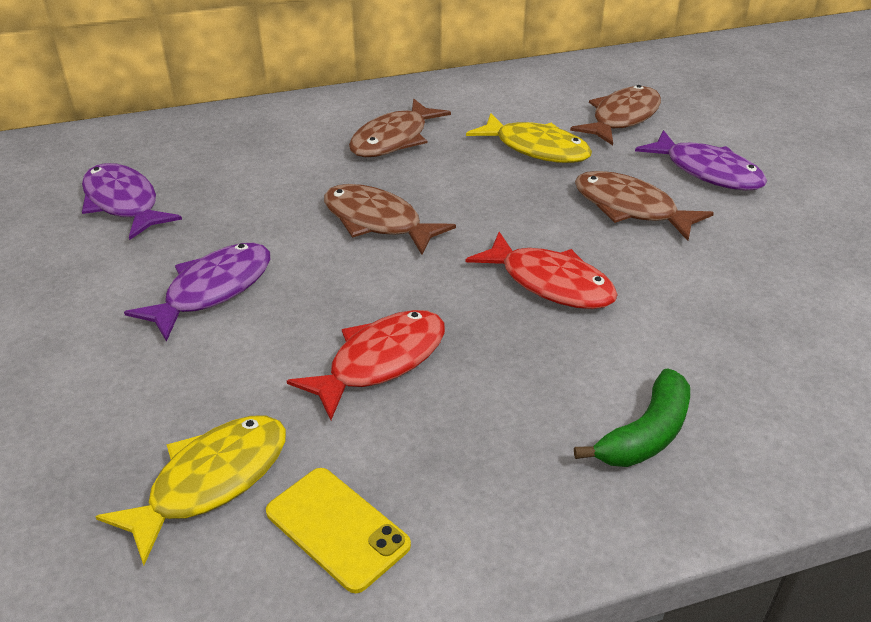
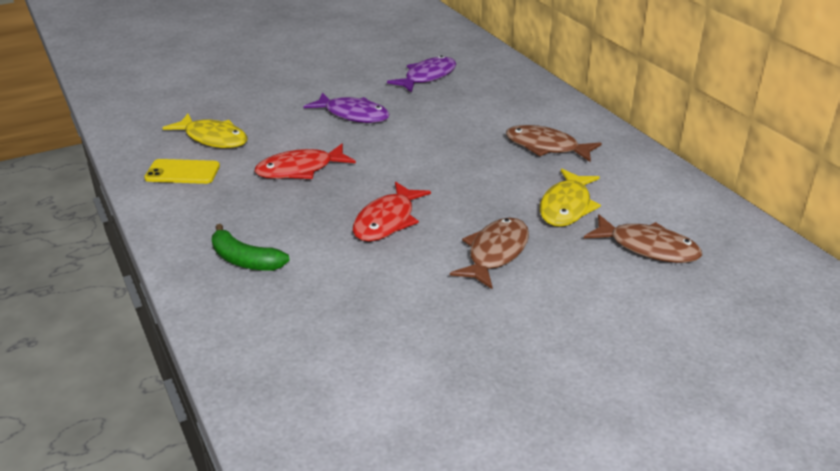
camera: 80 degrees right, 5 degrees down
(337, 528) = (182, 172): yellow phone -> yellow phone turned 60 degrees clockwise
(377, 222) = (437, 153): brown fish -> none
(380, 361) = (300, 170): red fish -> red fish turned 120 degrees clockwise
(707, 171) = (574, 294): purple fish -> none

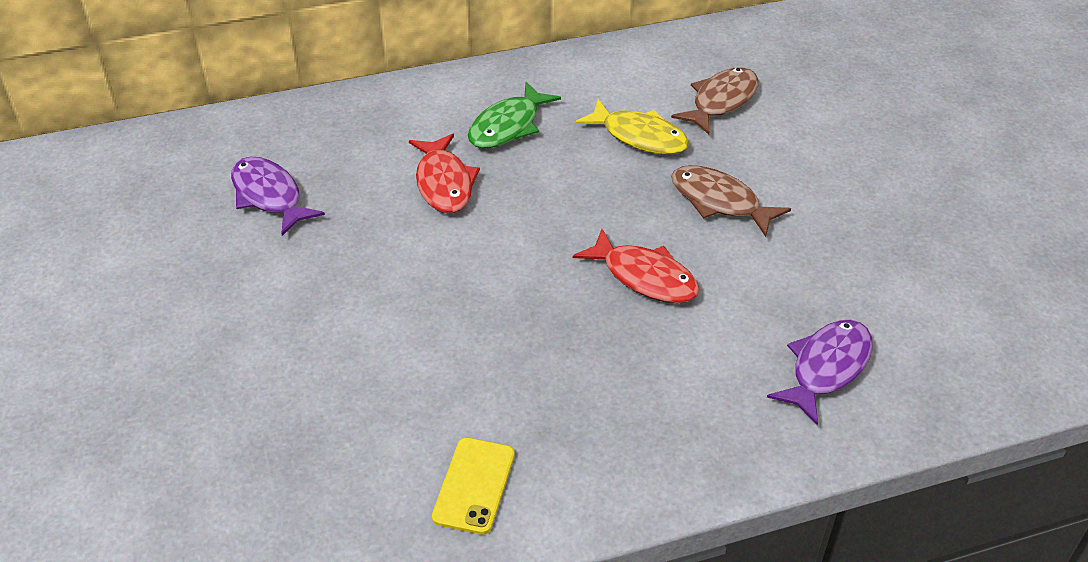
camera: 80 degrees left, 10 degrees up
(213, 138) = (375, 449): yellow fish -> none
(245, 260) = (712, 412): green banana -> none
(300, 170) = (502, 350): red fish -> red fish (444, 183)
(353, 115) = (358, 284): purple fish -> purple fish (826, 368)
(546, 147) = (508, 126): brown fish -> green fish

